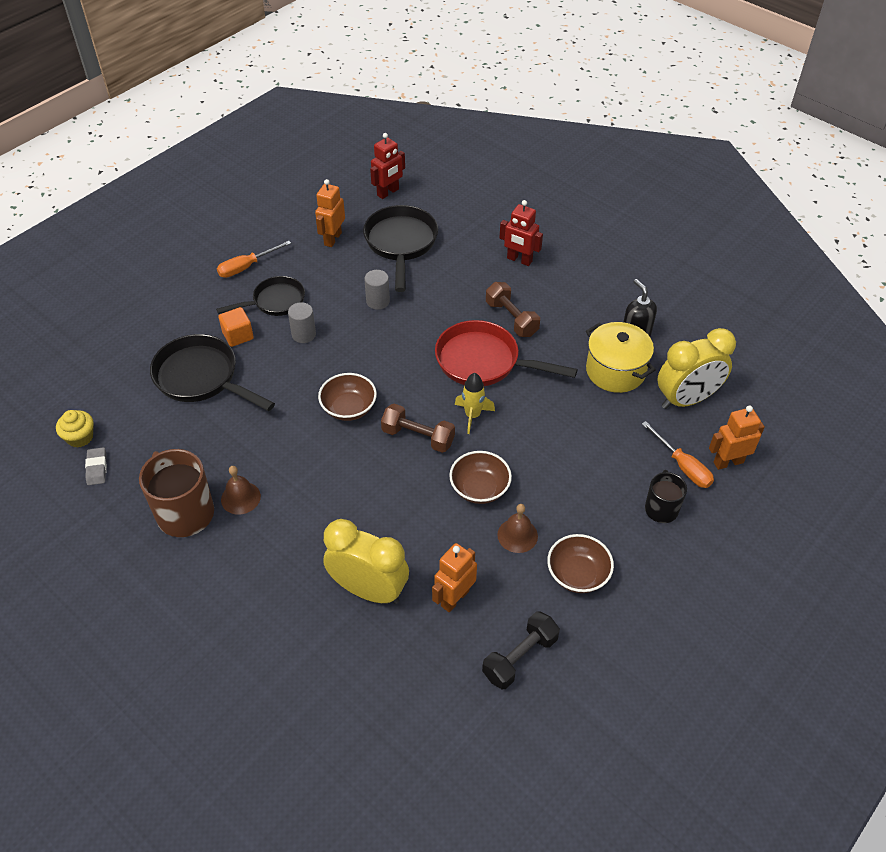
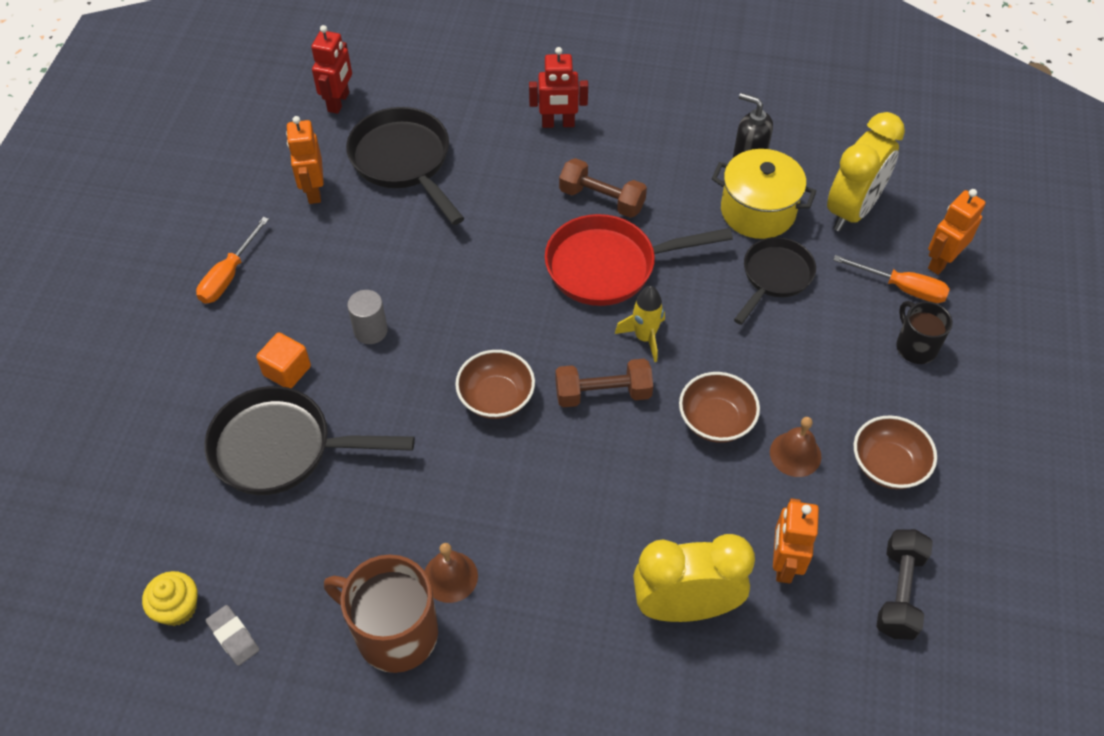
camera: 30 degrees left, 5 degrees up
(275, 301) = (301, 305): black pan -> black pan (774, 277)
(378, 301) = (430, 247): grey cylinder -> none

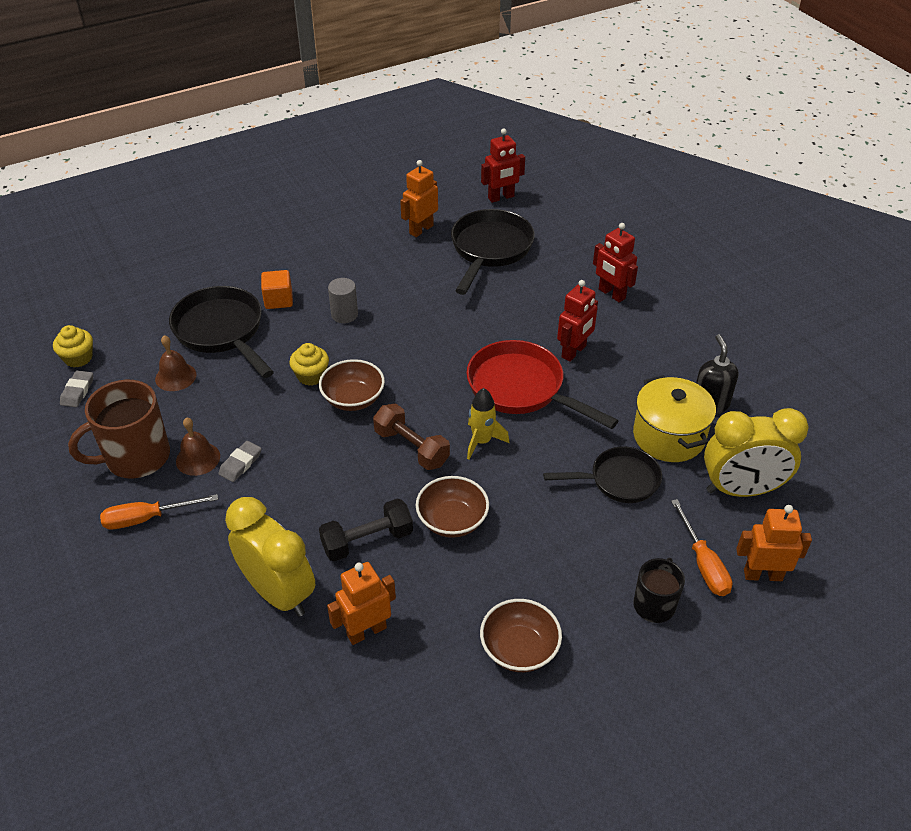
camera: 50 degrees right, 10 degrees down
(229, 275) = (321, 237): orange screwdriver -> orange screwdriver (147, 518)
(394, 633) = (136, 457): brown mug -> brown mug turned 105 degrees counterclockwise
(429, 412) = (311, 376): none -> yellow cupcake
(493, 543) = (240, 464): none -> grey eraser
(602, 199) = (574, 352): brown dumbbell -> red robot
(795, 454) = (470, 584): brown bell -> brown bell (175, 376)
(899, 592) = (407, 721): black dumbbell -> black dumbbell (367, 541)

